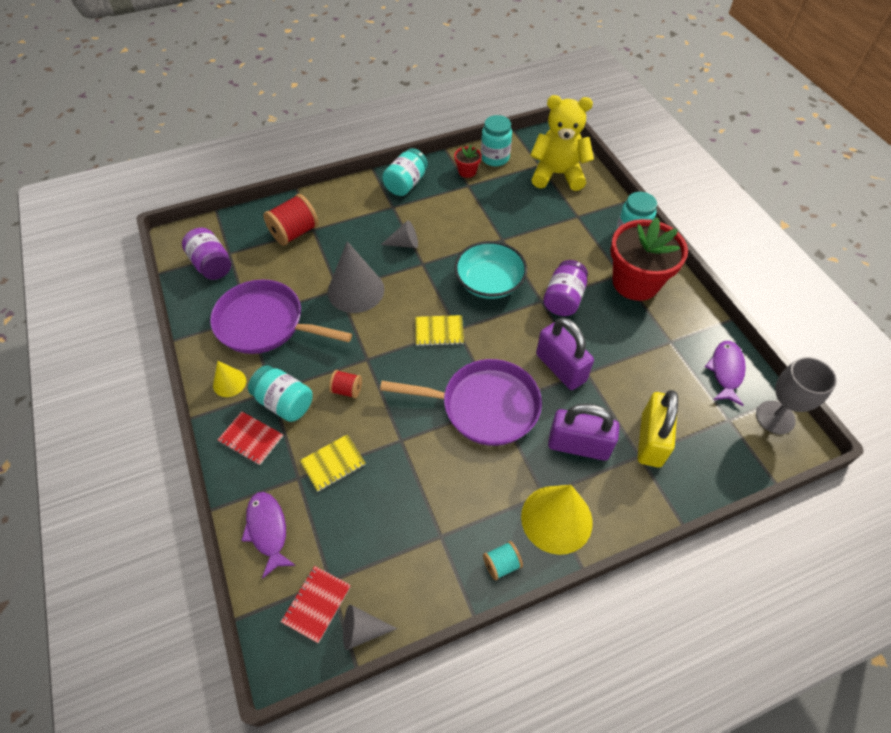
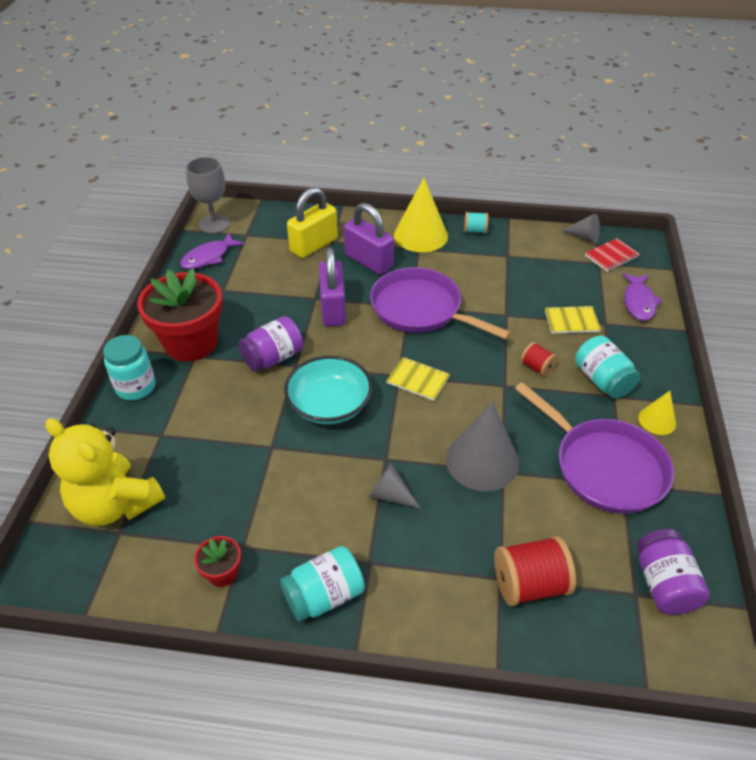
camera: 150 degrees left, 10 degrees down
(251, 439) = (642, 364): red notebook -> none
(495, 158) = (163, 578): turquoise jar -> none

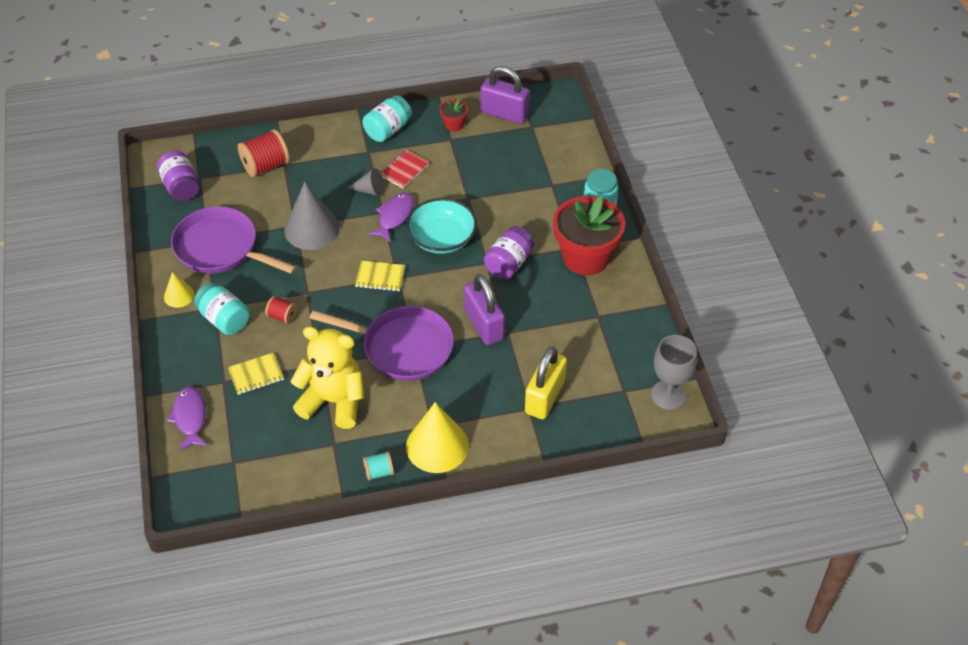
camera: 160 degrees right, 5 degrees up
(115, 504) = (546, 139): yellow teddy bear -> yellow teddy bear (333, 401)
(208, 257) = (640, 349): purple fish -> purple fish (394, 216)
(369, 261) = (477, 392): purple padlock -> purple padlock (504, 114)
(584, 237) = (251, 500): grey cone -> none
(611, 256) = (219, 476): red notebook -> red notebook (404, 170)

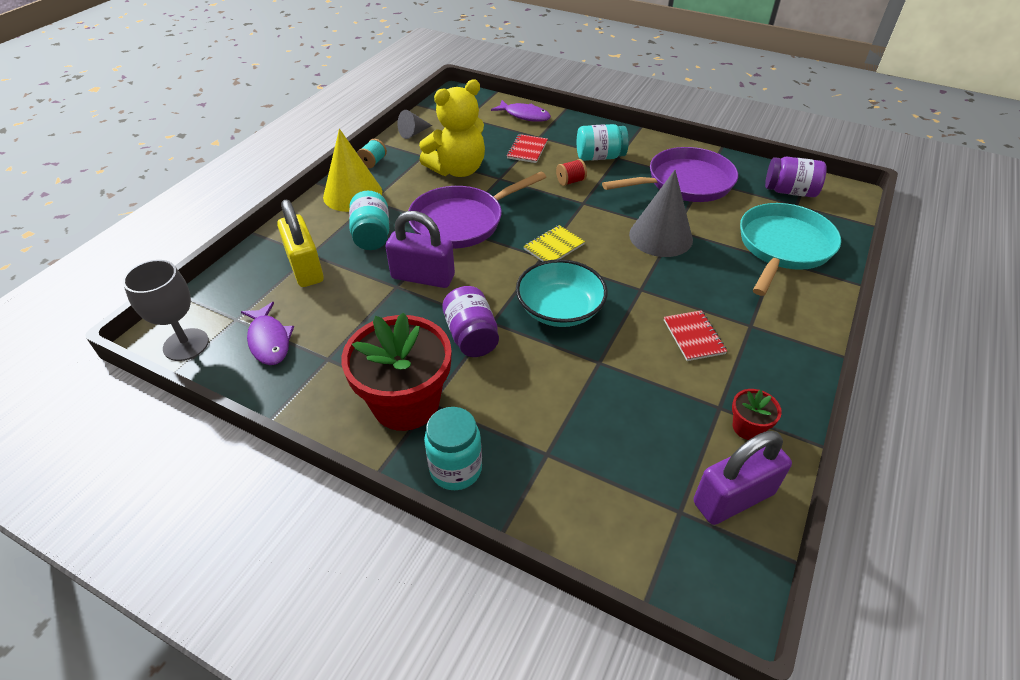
camera: 130 degrees right, 5 degrees down
(179, 295) = (649, 148): yellow cone -> none
(256, 375) = (527, 150): yellow notebook -> red notebook
(266, 166) = (783, 247): red spool -> turquoise pan
(370, 190) = (682, 296): grey cone -> grey cone (413, 133)
(388, 130) = (781, 360): turquoise jar -> turquoise jar (372, 235)
(394, 216) = (625, 294): purple fish -> purple fish (269, 340)

